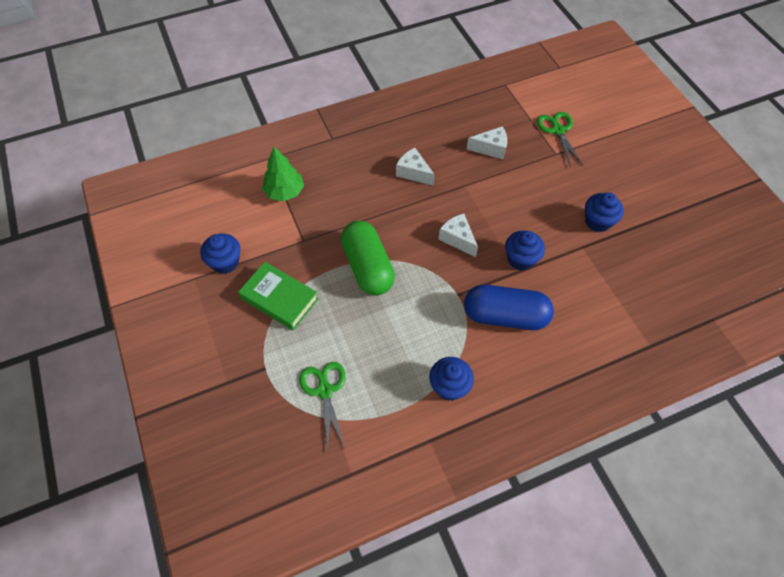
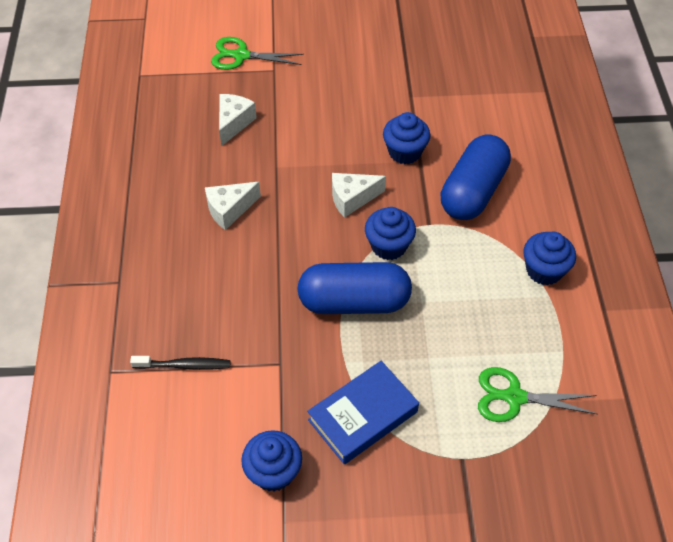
camera: 70 degrees left, 5 degrees down
(279, 299) = (362, 415): green book -> blue book
(284, 192) = (184, 365): green tree -> black toothbrush
(368, 267) = (354, 301): green capsule -> blue capsule
(598, 221) = (384, 71): blue cupcake -> blue cupcake (389, 246)

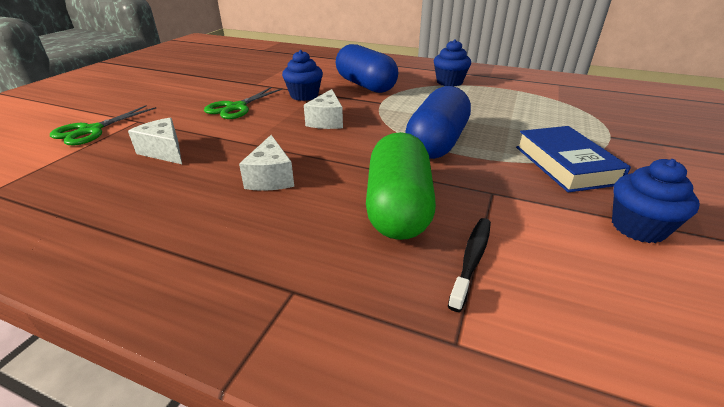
camera: 65 degrees left, 20 degrees down
(227, 305) = (398, 207): none -> green capsule
(389, 246) = (389, 118): blue cupcake -> none
(514, 397) = (553, 109): green scissors -> green scissors (236, 107)

